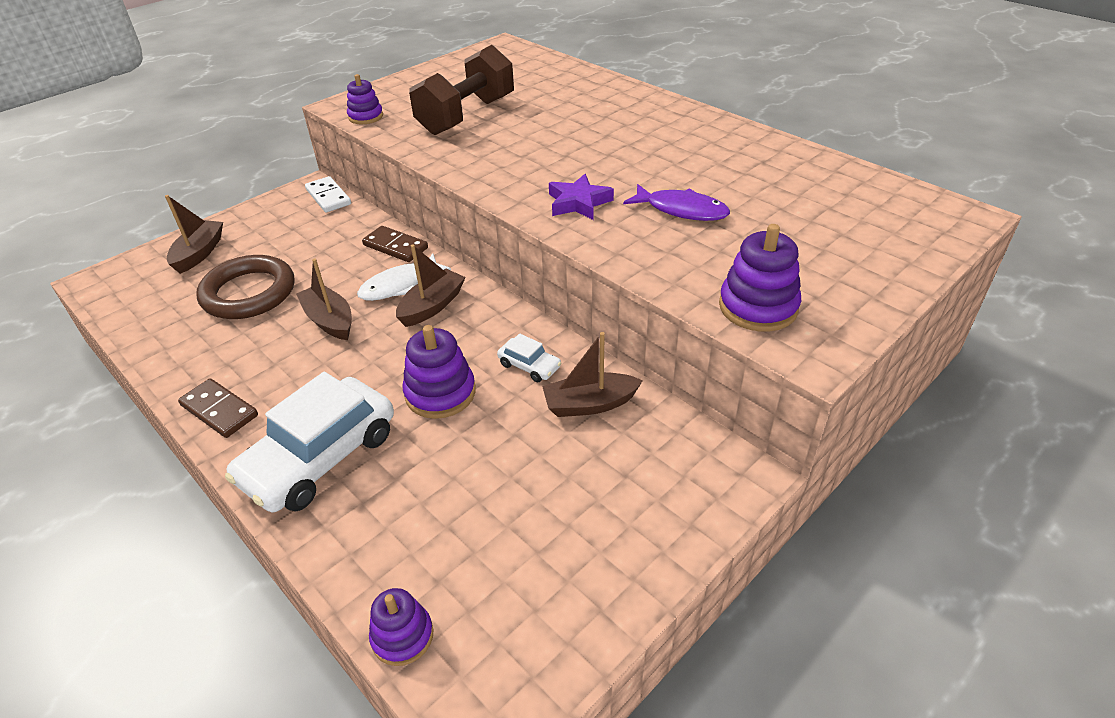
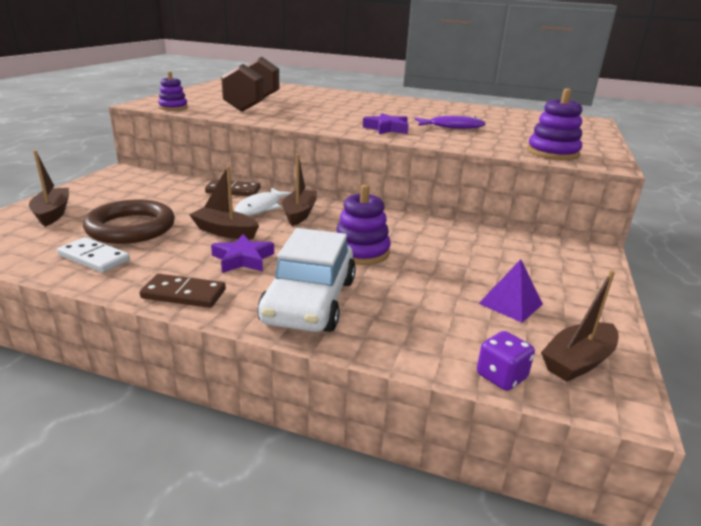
camera: 30 degrees left, 15 degrees down
(311, 372) = (243, 259): none -> purple star
(328, 197) = (144, 174): white domino -> white domino (94, 258)
(402, 636) = (501, 376): purple stacking toy -> purple dice
(526, 534) = (510, 303): none -> purple pyramid
(529, 366) = (405, 229): white car -> none
(590, 404) = (466, 239): brown boat -> brown boat (578, 361)

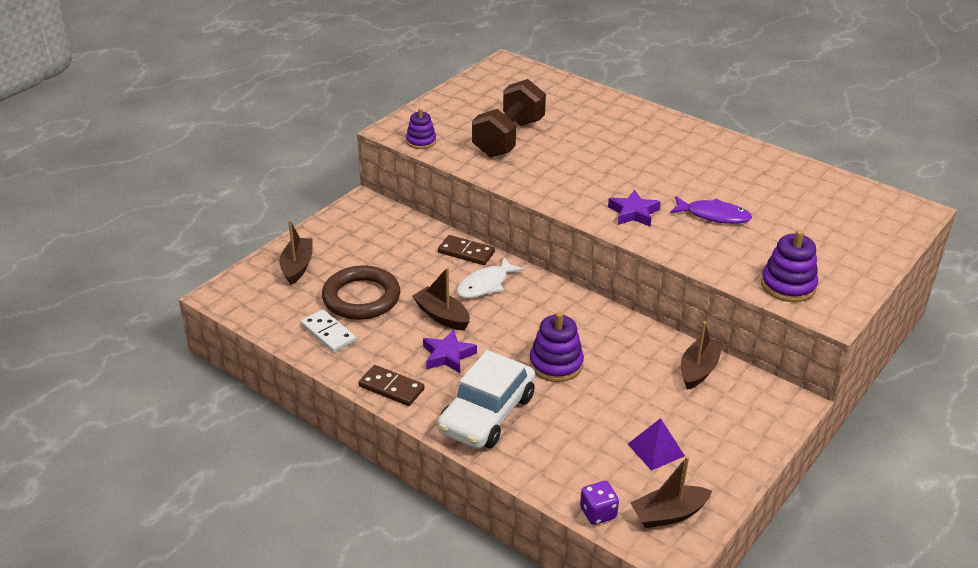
camera: 20 degrees right, 10 degrees up
(299, 214) = (520, 300): brown boat -> brown boat (698, 370)

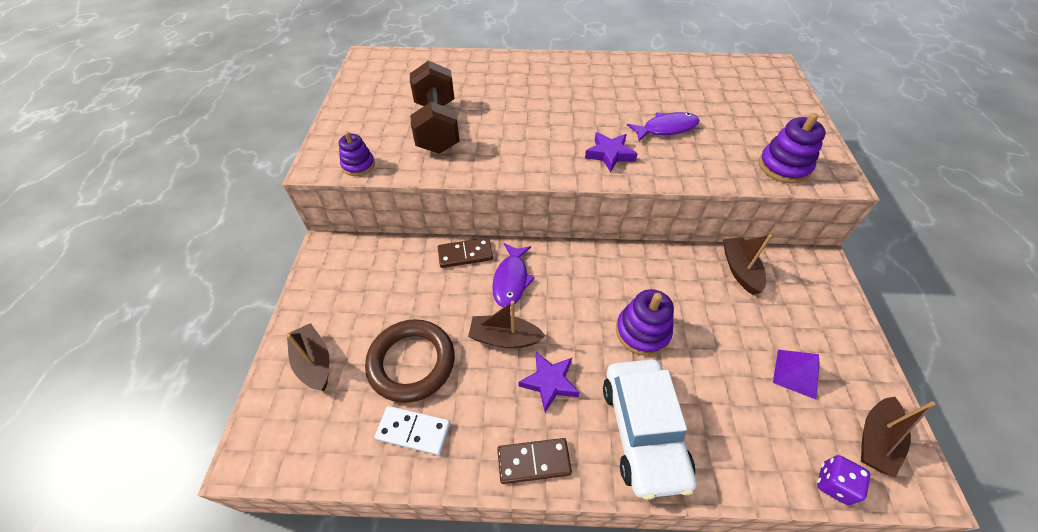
camera: 35 degrees left, 15 degrees up
(485, 285) = (511, 280): white fish -> purple fish

